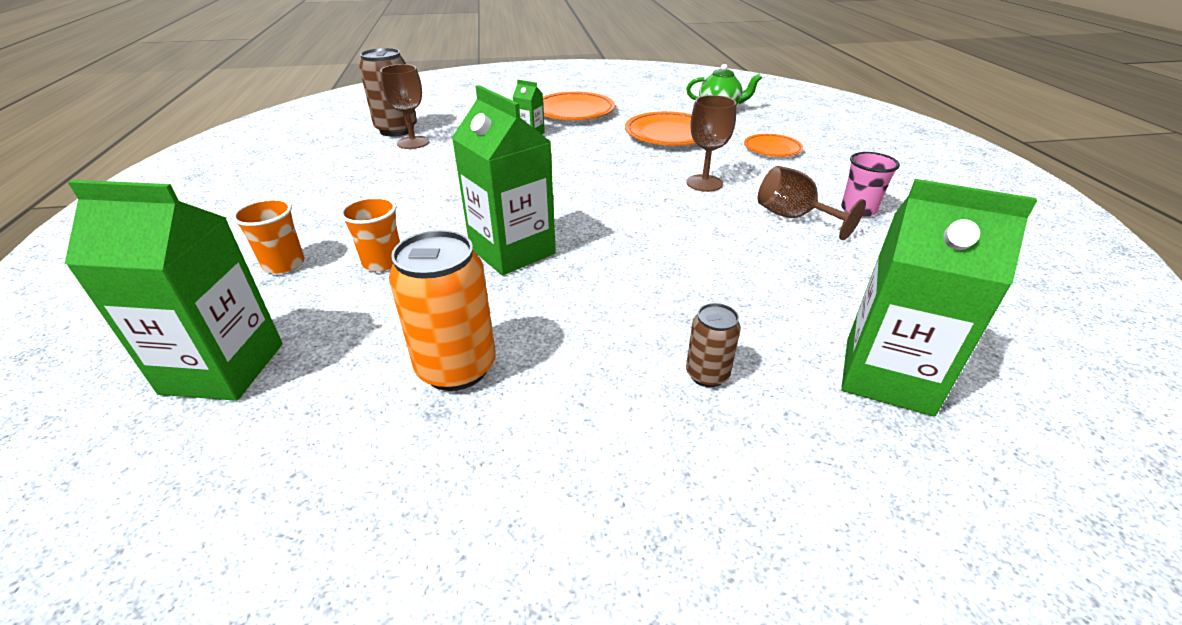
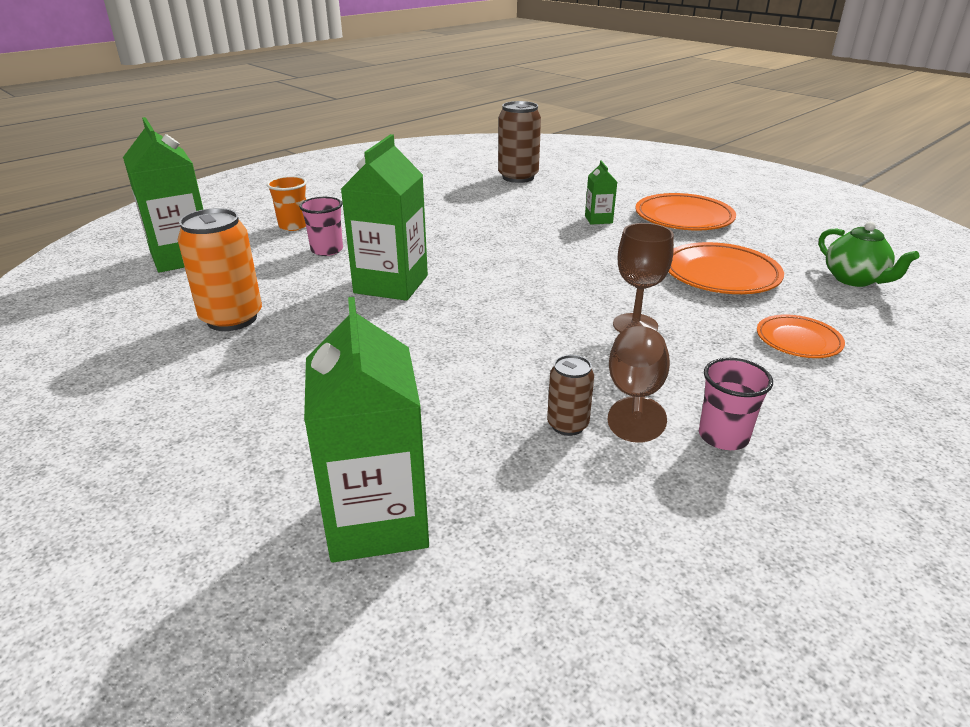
camera: 55 degrees right, 5 degrees down
(383, 262) = (327, 250): orange cup -> pink cup
(413, 142) = (506, 190): brown goblet -> none
(707, 374) = (299, 417): brown can -> brown can (567, 425)

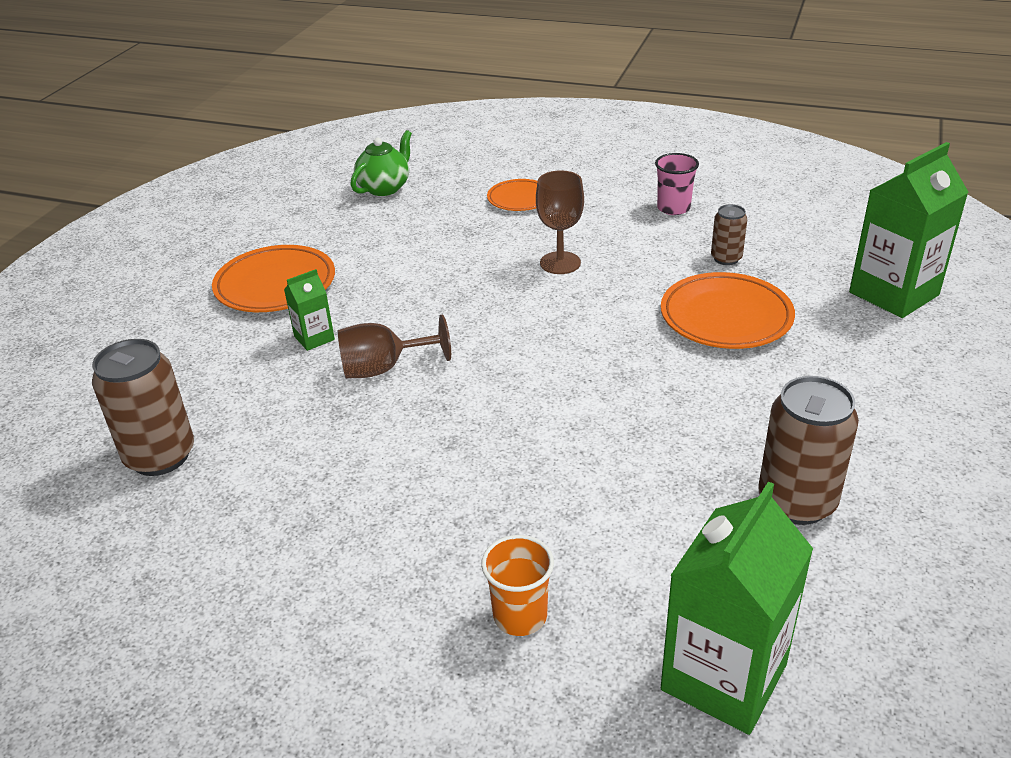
camera: 115 degrees left, 5 degrees up
(232, 319) = (796, 502): orange can -> brown can
(327, 250) = (572, 525): pink cup -> none
(391, 284) = (612, 423): green carton -> none
(635, 396) = (663, 243): brown goblet -> brown goblet (384, 368)
(720, 275) = (422, 242): orange plate -> orange plate (726, 317)

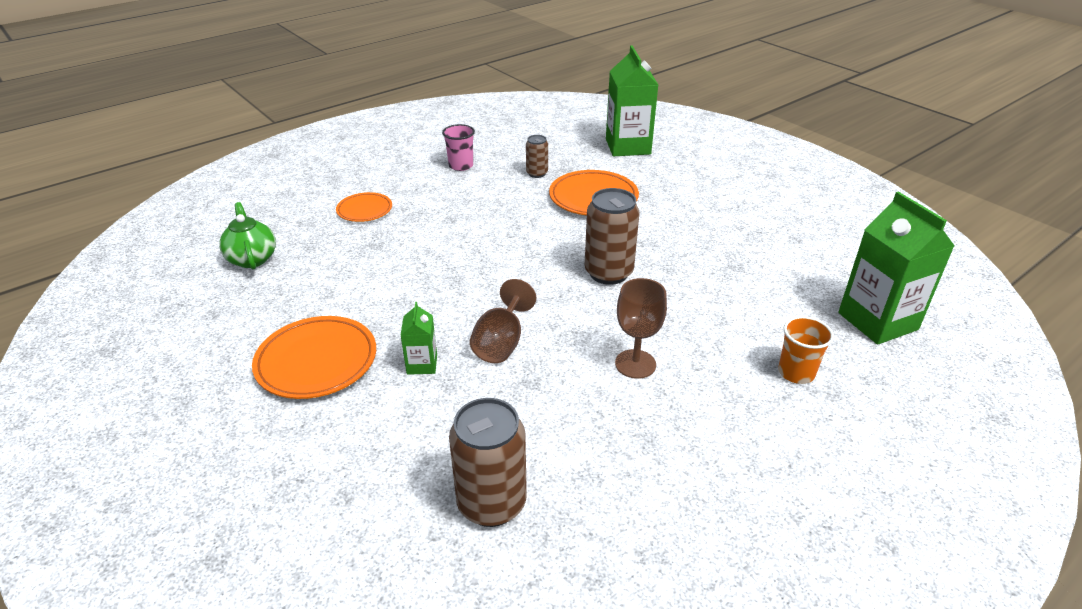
camera: 60 degrees left, 0 degrees up
(560, 263) = (466, 226): brown goblet -> brown goblet (635, 364)
(796, 502) = (767, 246): brown can -> brown can (608, 273)

